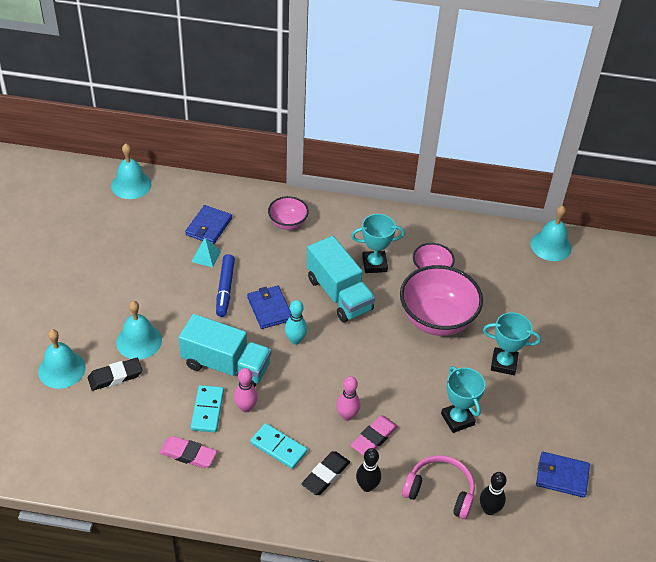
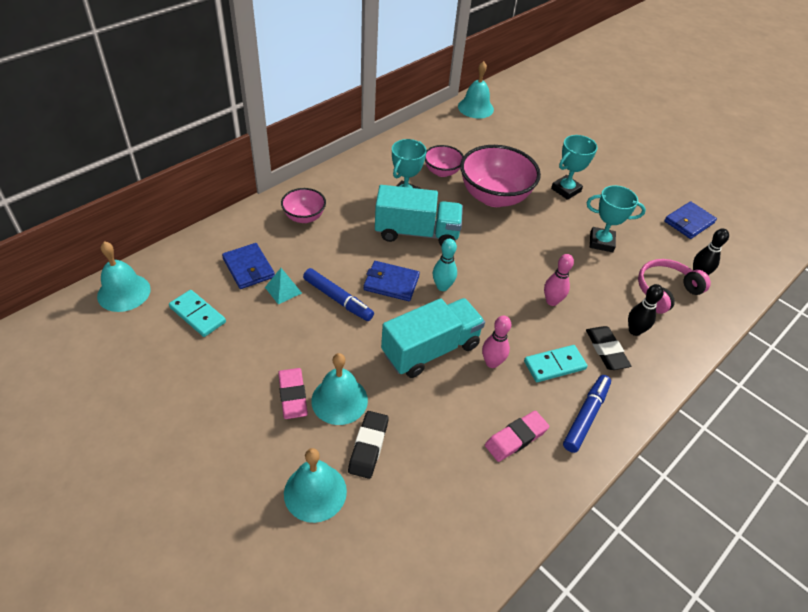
camera: 55 degrees left, 0 degrees up
(207, 410) = (473, 393): turquoise domino -> turquoise domino (198, 315)
(244, 489) = (586, 416): none -> blue marker
(374, 438) = (587, 298): pink eraser -> pink eraser (293, 395)

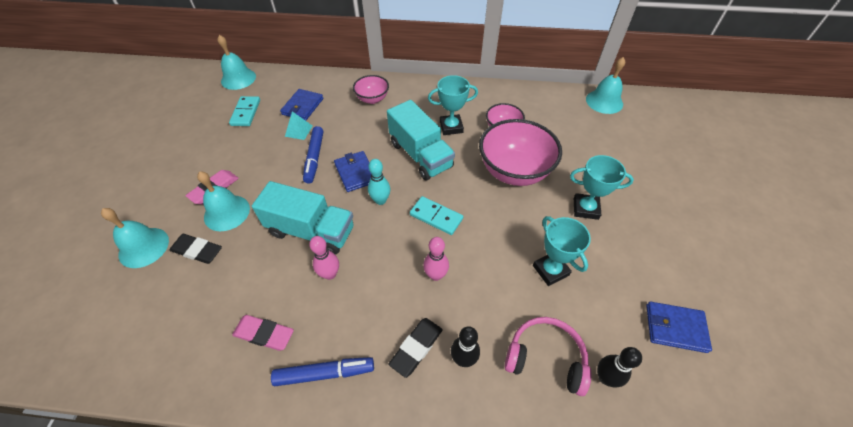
camera: 55 degrees right, 5 degrees up
(368, 446) = (197, 250): black eraser -> black eraser turned 45 degrees clockwise
(554, 365) = (364, 317): turquoise domino -> turquoise domino (436, 217)

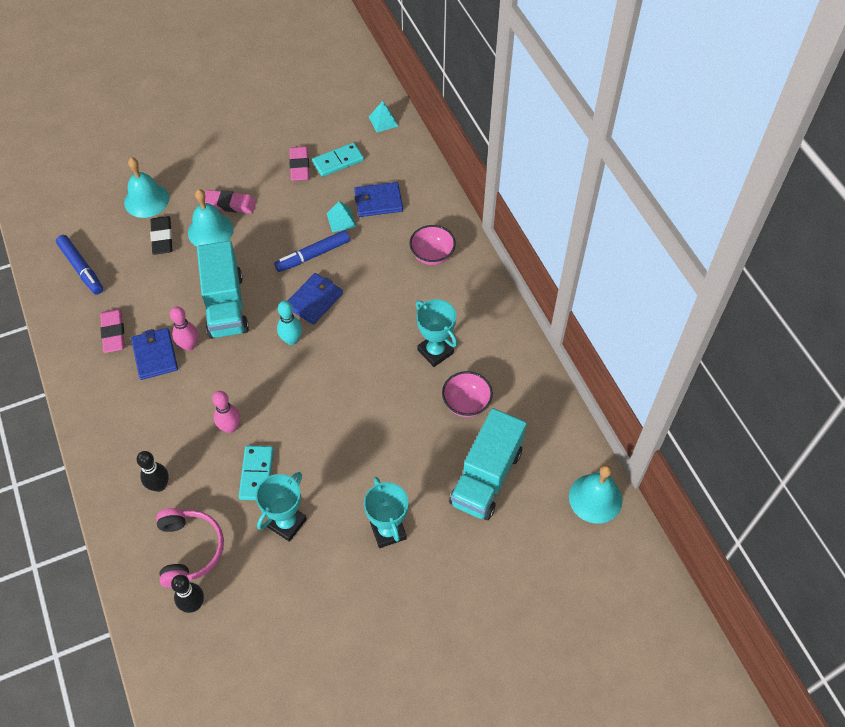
camera: 60 degrees right, 5 degrees up
(226, 134) = (300, 166): none -> pink eraser
(238, 78) = (383, 121): turquoise bell -> turquoise pyramid
(325, 373) = (101, 393): blue marker -> blue marker (81, 268)
(416, 348) = (152, 446): black eraser -> none
(420, 155) = (373, 343): turquoise truck -> turquoise truck (486, 477)
(436, 217) = (298, 396): turquoise domino -> turquoise domino (257, 474)
(514, 171) = (403, 441): pink bowl -> none
(675, 328) = (275, 655): blue wallet -> blue wallet (155, 355)

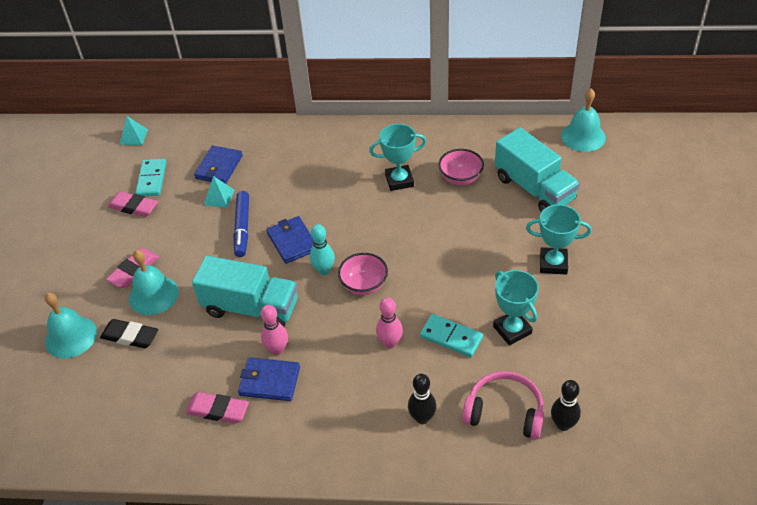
camera: 60 degrees left, 10 degrees down
(81, 268) = (113, 419): blue marker -> none
(432, 255) = (302, 152): pink bowl -> pink bowl (364, 285)

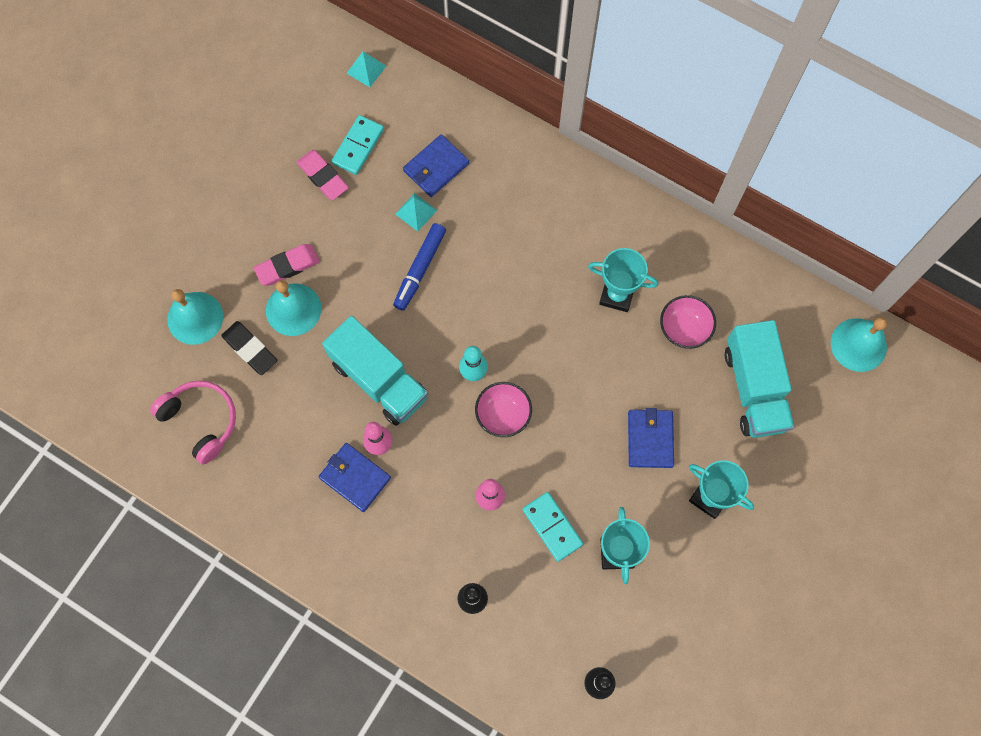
camera: 25 degrees right, 25 degrees up
(218, 410) = (293, 483): pink eraser -> none
(292, 241) = (461, 317): blue wallet -> blue wallet (650, 439)
(504, 411) = (552, 638): pink headphones -> pink headphones (201, 420)

